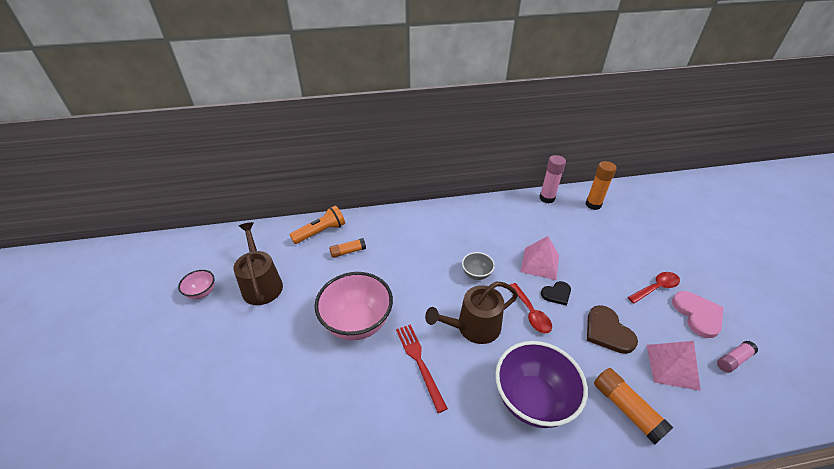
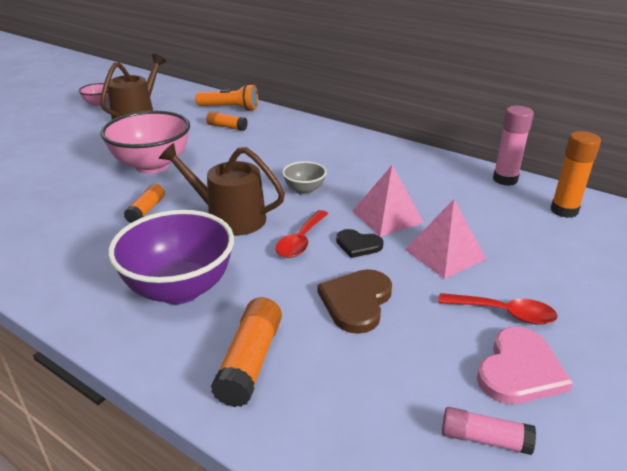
camera: 45 degrees right, 10 degrees down
(419, 362) = (146, 210): red fork -> orange glue stick
(672, 366) = (377, 377): pink pyramid -> pink pyramid (445, 254)

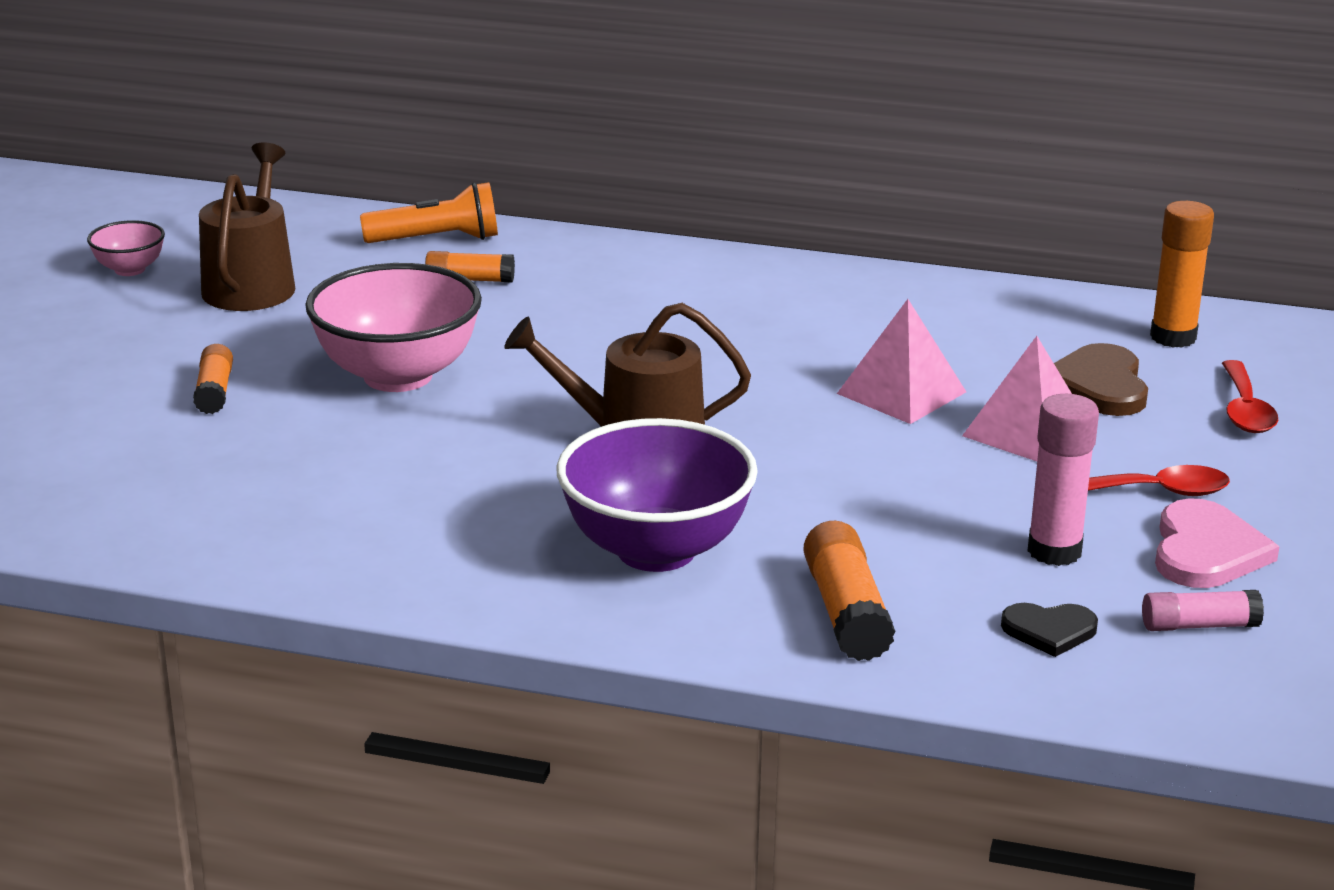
camera: 20 degrees left, 5 degrees down
(146, 210) = (474, 452): orange glue stick -> orange glue stick (214, 392)
(301, 241) = (789, 452): red spoon -> red spoon (1245, 409)
(304, 190) = (727, 373): grey bowl -> none
(356, 302) = (939, 517): brown heart -> brown heart (1099, 385)
(358, 245) = (885, 442): black heart -> black heart (1049, 630)
(505, 179) = (1056, 301): pink glue stick -> pink glue stick (1054, 551)

